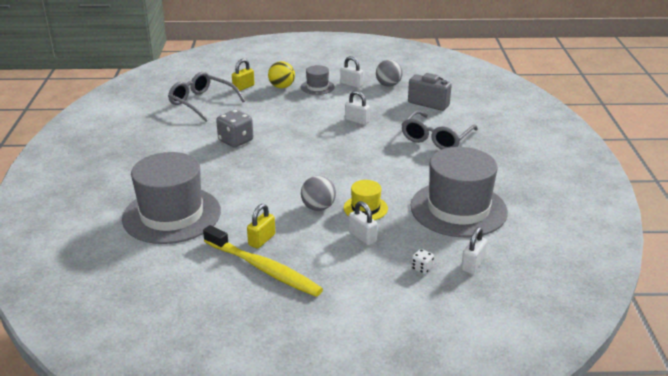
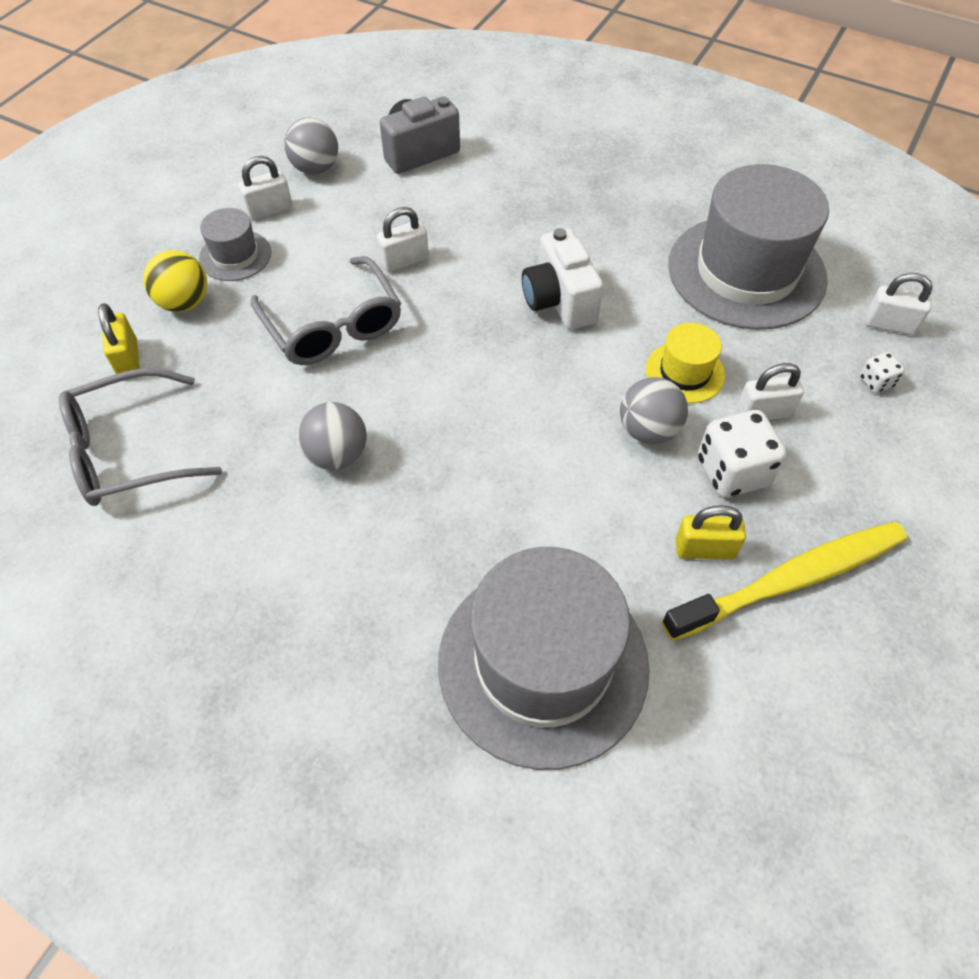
camera: 60 degrees left, 25 degrees up
(236, 141) = (337, 455): grey dice -> grey ball
(262, 240) = (704, 549): yellow padlock -> yellow padlock turned 60 degrees counterclockwise
(314, 237) = (732, 472): none -> white dice
(375, 163) = (559, 301): none -> white camera
(436, 138) = (535, 199): grey glasses -> grey glasses (333, 326)
(472, 264) = (889, 324): white padlock -> white padlock turned 45 degrees counterclockwise

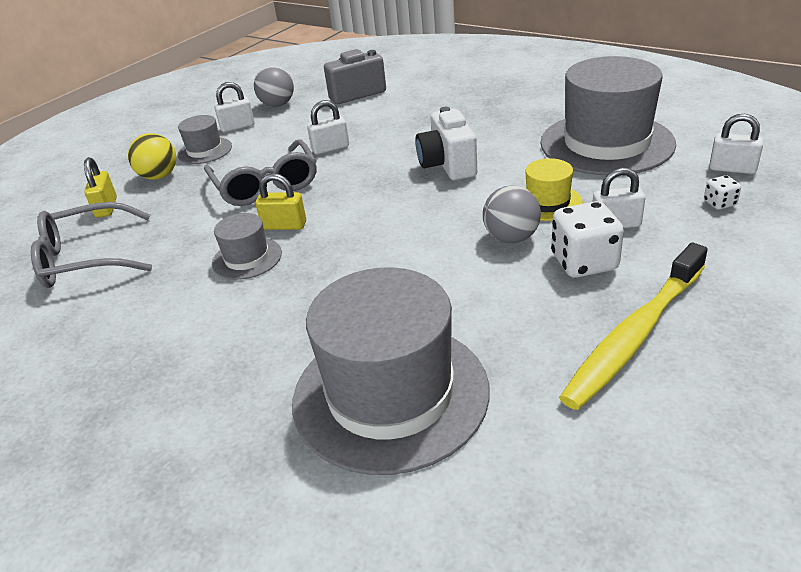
camera: 10 degrees right, 20 degrees down
(337, 455) = (247, 258): grey ball -> grey hat
(704, 549) = (553, 314): yellow padlock -> yellow padlock (284, 225)
(791, 580) = (634, 335): yellow toothbrush -> yellow toothbrush turned 150 degrees clockwise

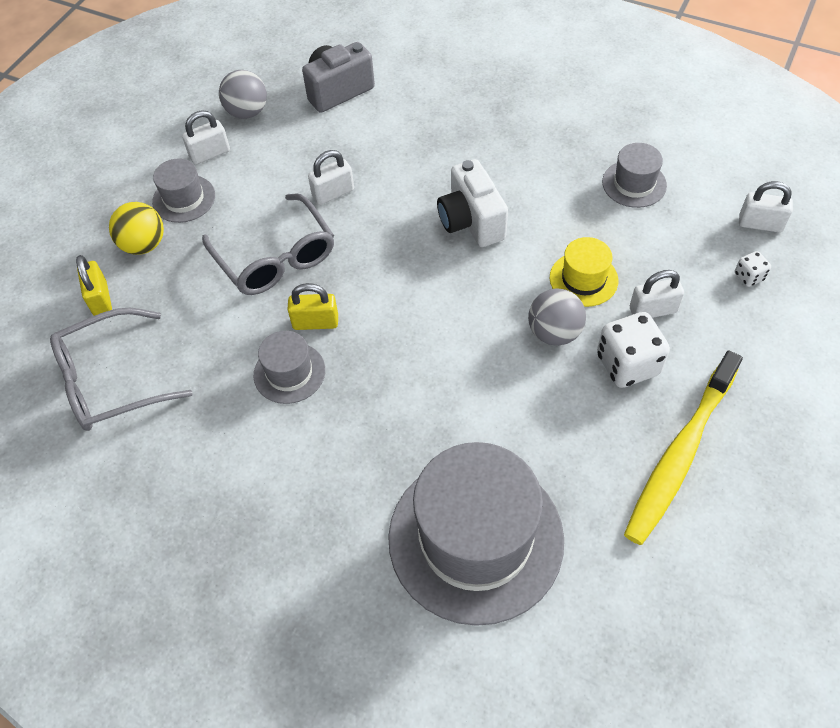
camera: 10 degrees left, 20 degrees up
(606, 143) = (634, 183): grey hat -> grey hat, size x0.46

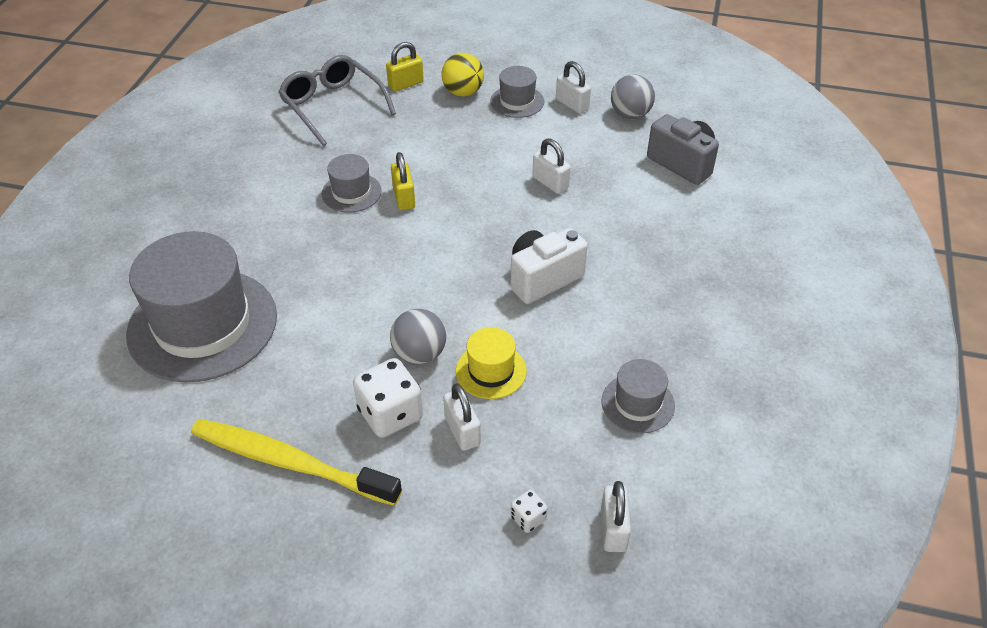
camera: 75 degrees right, 10 degrees down
(275, 257) = (467, 163): grey glasses -> none

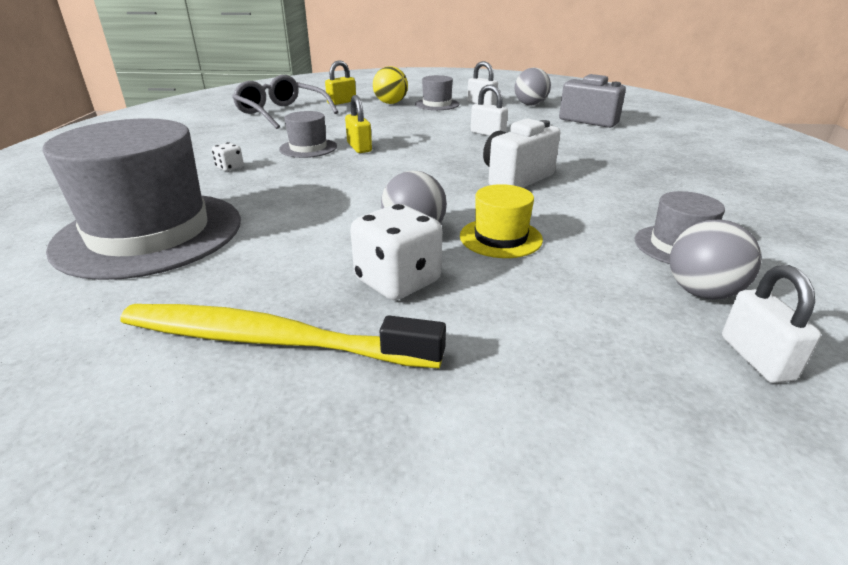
camera: 10 degrees left, 15 degrees down
(462, 431) = (494, 286): white padlock -> none
(528, 518) = (635, 361): white dice -> white dice (230, 167)
(619, 461) = (702, 292): none -> grey ball

